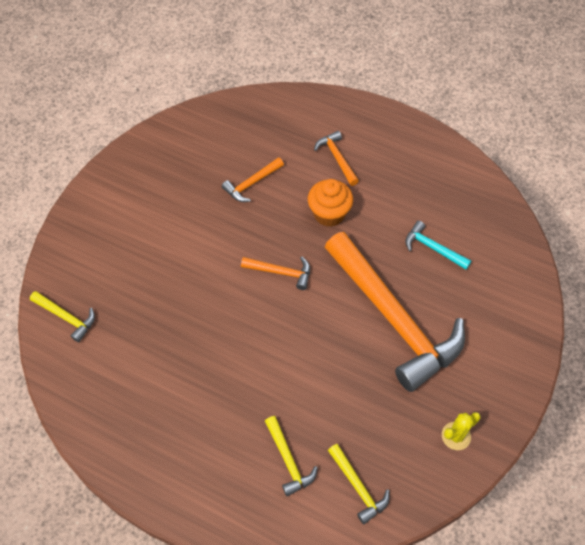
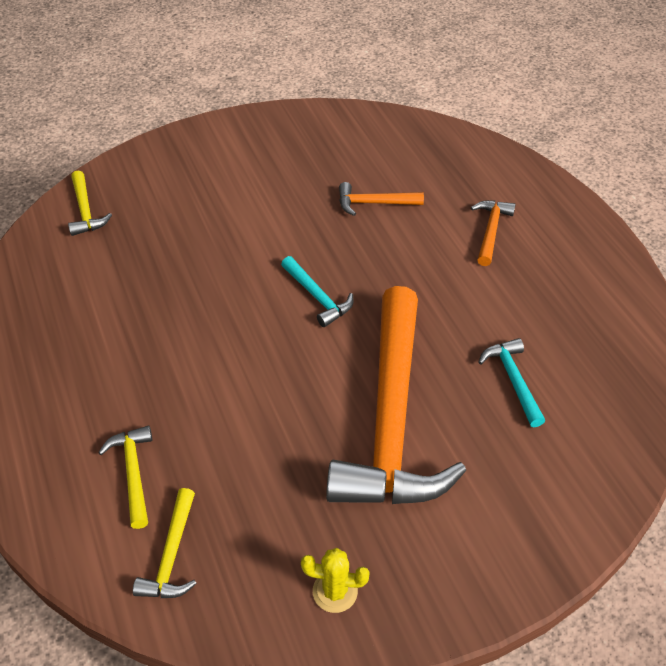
camera: 40 degrees right, 10 degrees down
(281, 272) = (318, 297): orange hammer -> turquoise hammer
(288, 460) = (133, 473): yellow hammer -> yellow hammer turned 150 degrees clockwise
(329, 214) = (426, 276): orange cupcake -> none

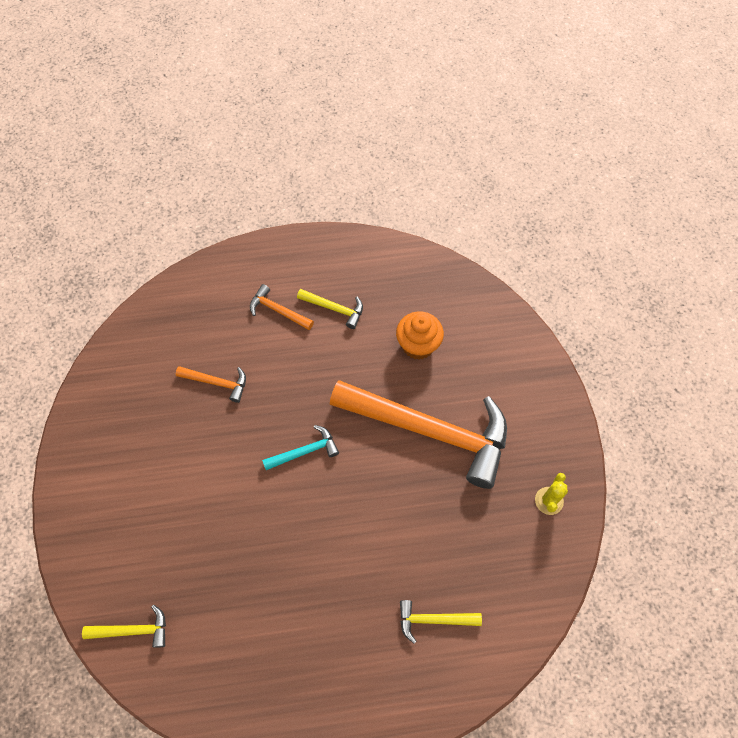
camera: 75 degrees left, 15 degrees up
(171, 555) = (505, 601): yellow hammer -> yellow hammer (335, 309)
(374, 203) = (217, 383): orange hammer -> orange hammer turned 90 degrees counterclockwise
(513, 380) = (418, 345): turquoise hammer -> orange cupcake

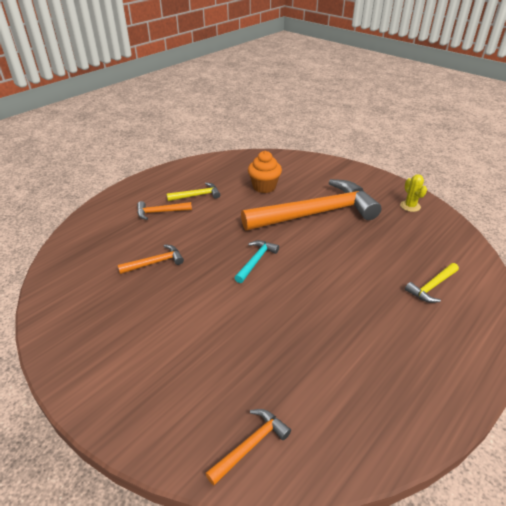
camera: 40 degrees left, 25 degrees down
(133, 630) = (251, 445): yellow hammer -> orange hammer

